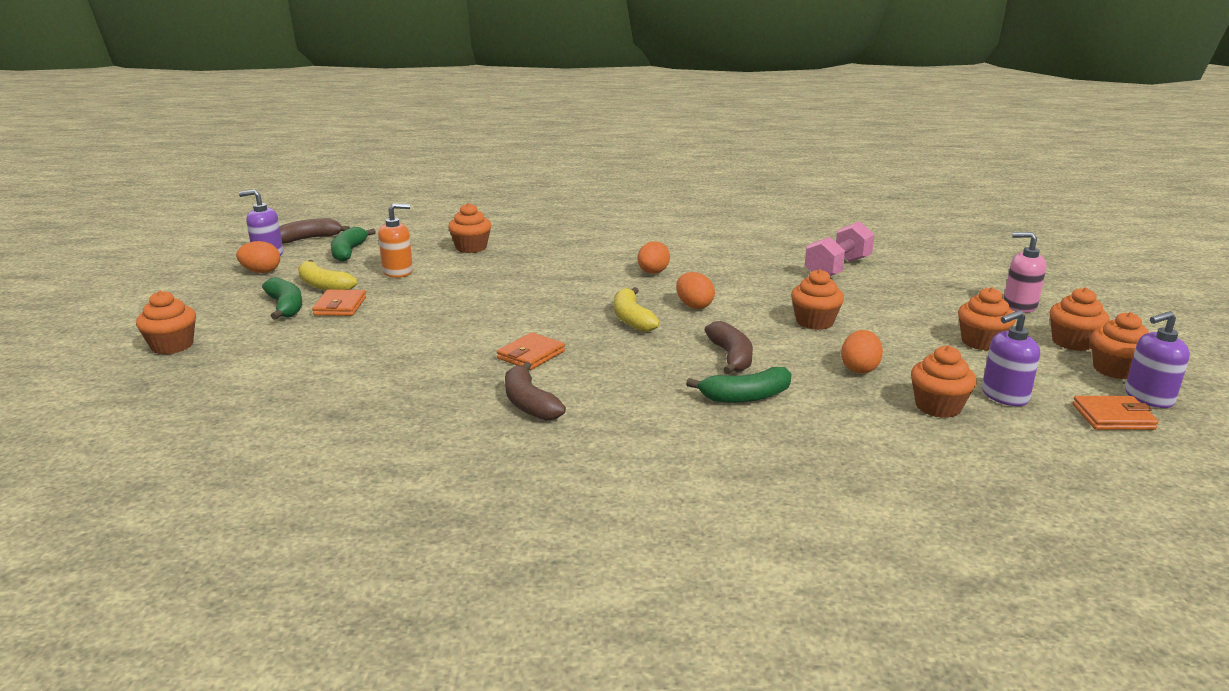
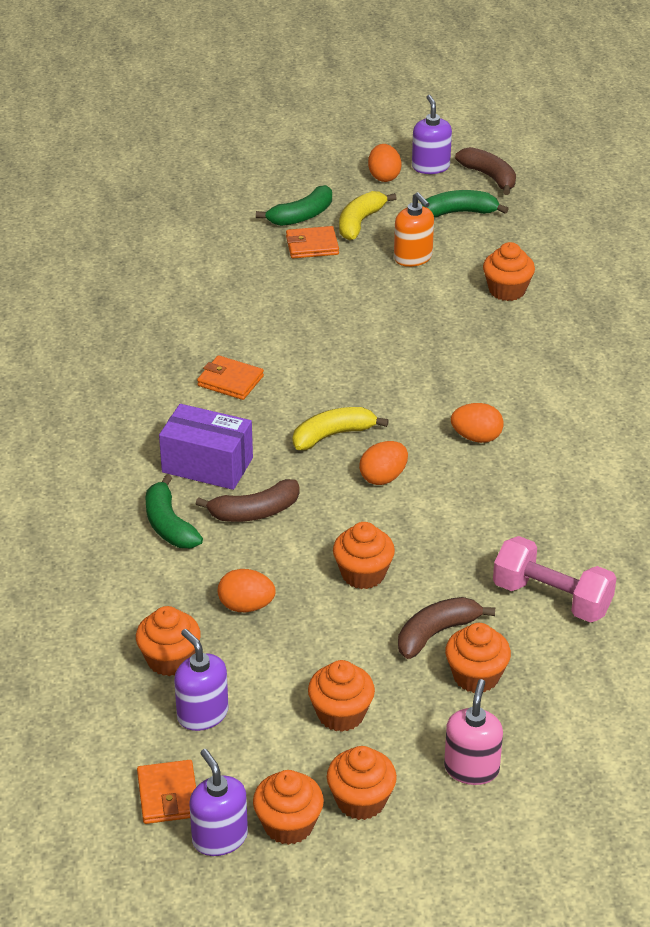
camera: 80 degrees right, 15 degrees up
(172, 346) = (204, 185): orange cupcake -> orange cupcake (476, 676)
(529, 403) = (134, 395): brown banana -> brown banana (436, 633)
(658, 373) = (207, 465): none -> purple box

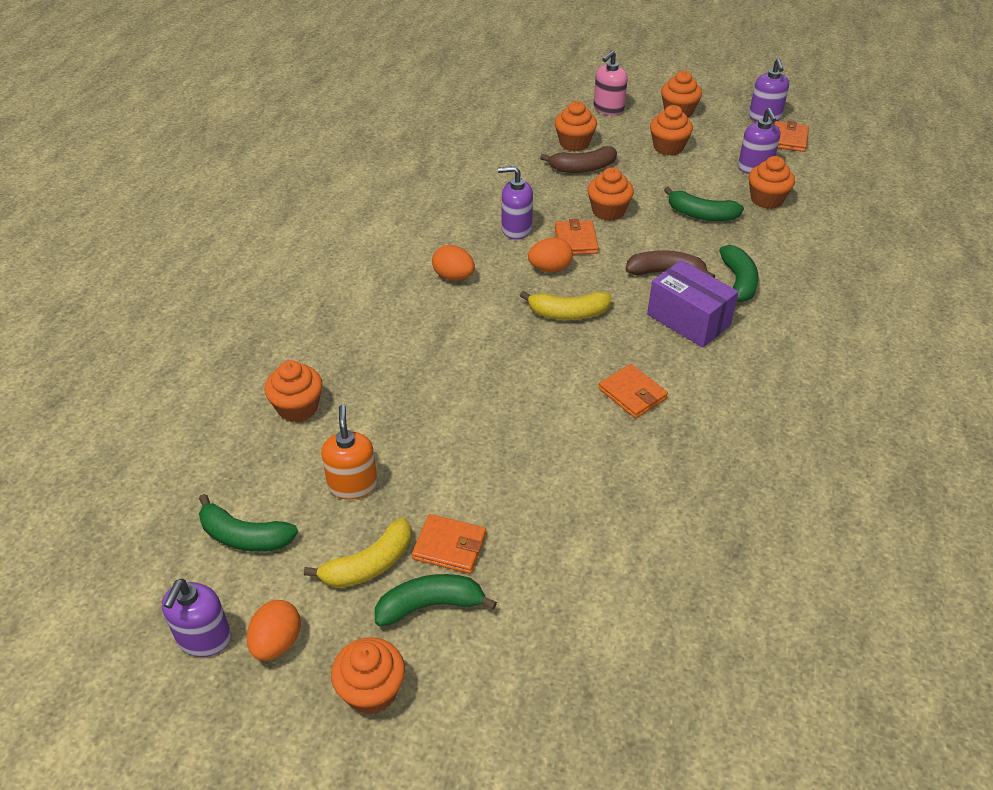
camera: 155 degrees left, 5 degrees up
(246, 606) = (701, 215): orange egg -> green banana
(288, 825) = (724, 112): orange cupcake -> orange cupcake (371, 690)
(377, 521) = (576, 240): none -> orange wallet
(454, 514) = (516, 229): none -> purple soap dispenser
(489, 177) = (154, 586): brown banana -> none
(552, 598) = (494, 166): pink dumbbell -> none

